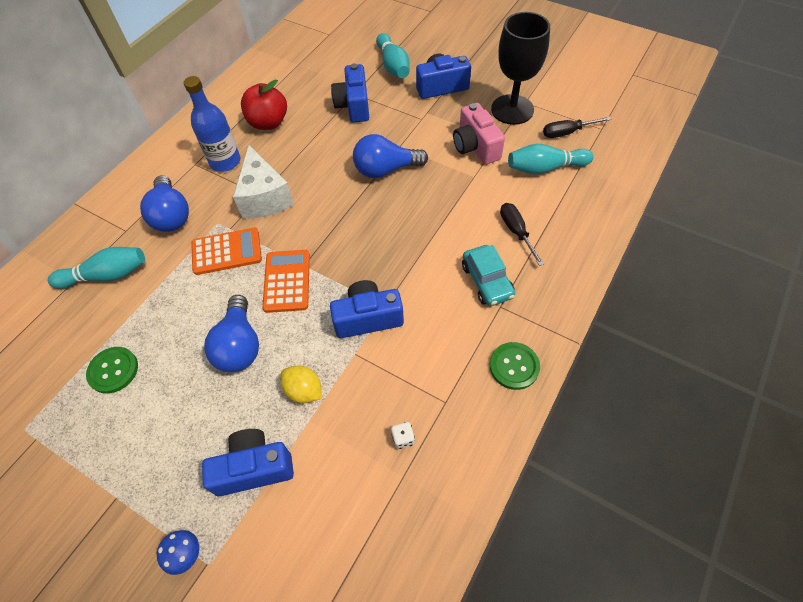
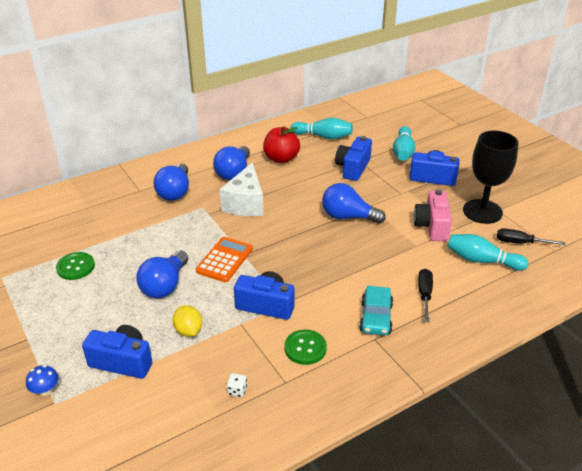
camera: 25 degrees right, 20 degrees down
(107, 275) = (109, 211): turquoise bowling pin -> turquoise bowling pin (323, 136)
(225, 162) = (233, 172): blue bottle -> blue light bulb
(227, 252) = (196, 227): orange calculator -> none
(514, 366) = (356, 382): green button -> green button (305, 348)

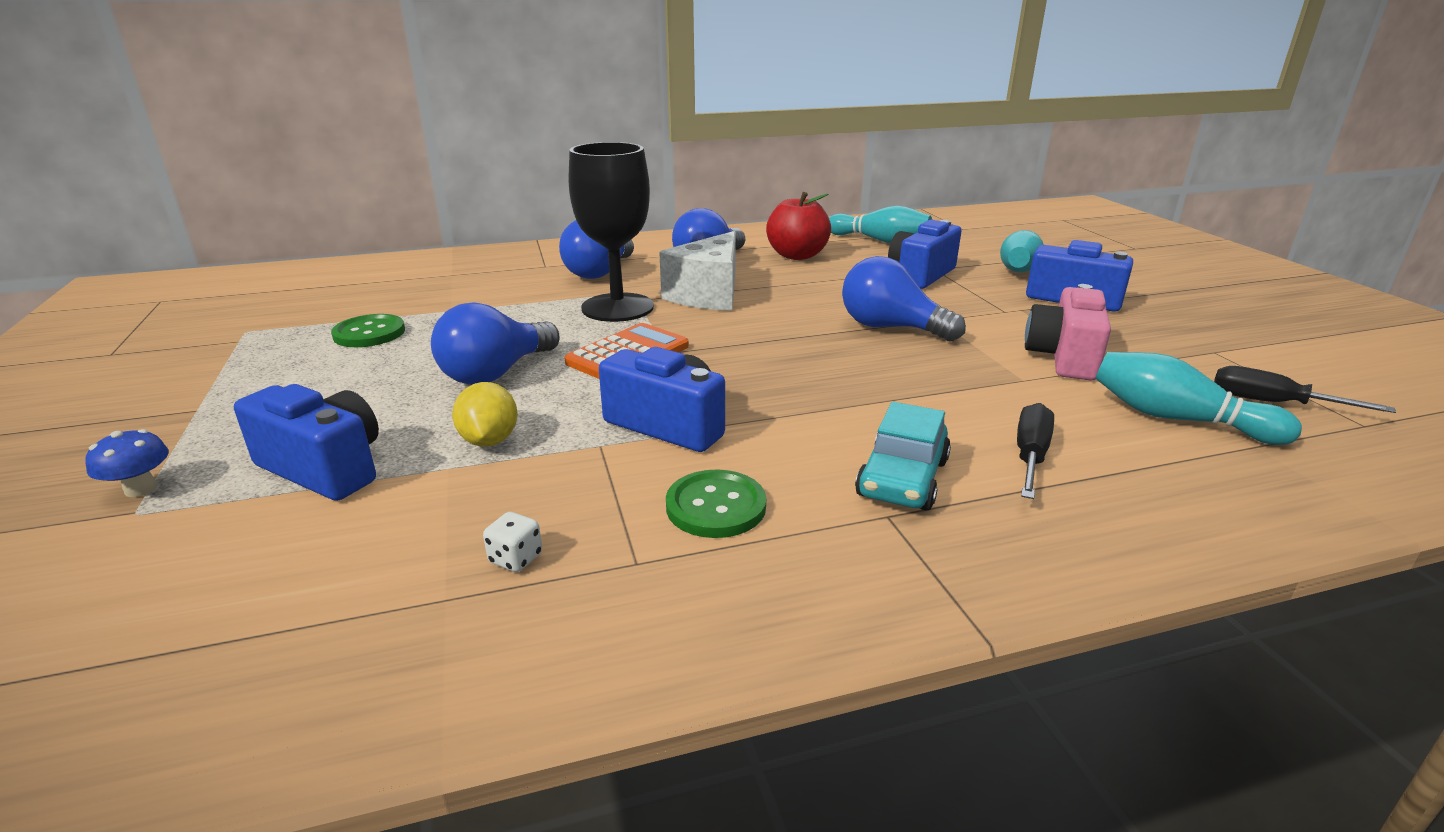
camera: 15 degrees right, 10 degrees down
(482, 211) = (1178, 349): black goblet -> black goblet (617, 307)

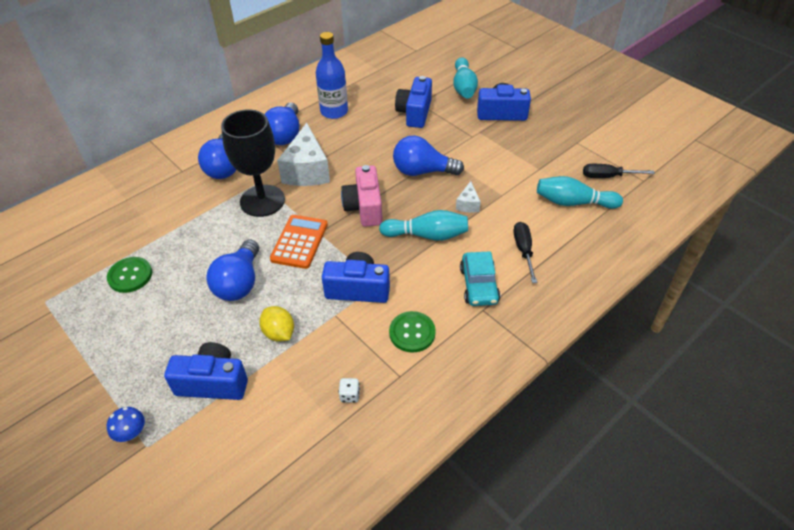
camera: 25 degrees left, 20 degrees up
(797, 255) = (334, 111): red apple -> blue bottle
(880, 240) = (374, 79): turquoise bowling pin -> turquoise bowling pin (427, 235)
(948, 376) = (468, 204): none -> white cheese
(1063, 357) = (513, 170): pink camera -> pink camera (364, 207)

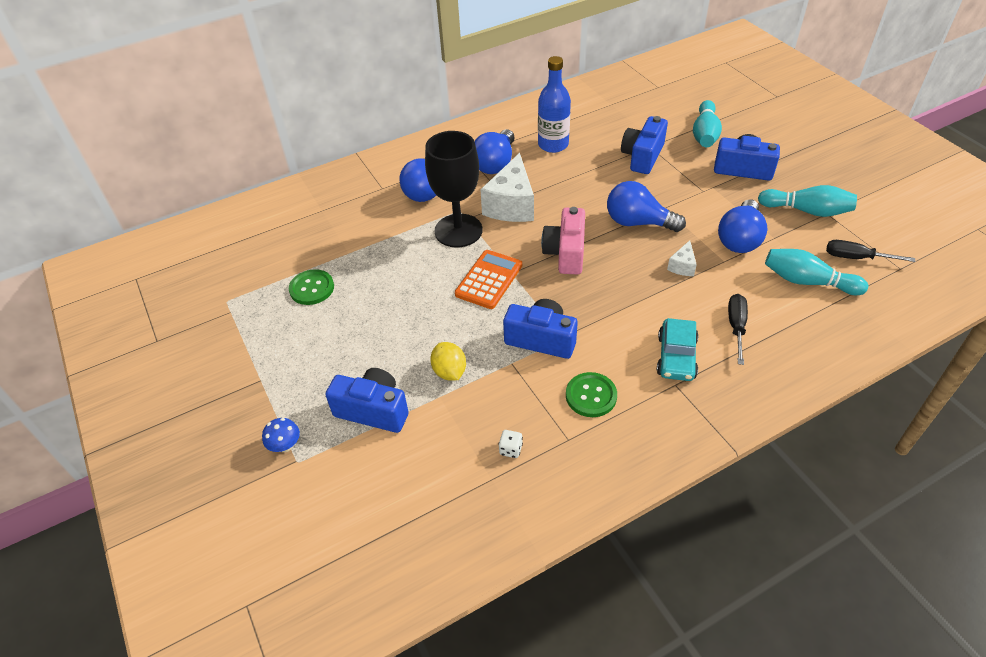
camera: 15 degrees right, 0 degrees up
(239, 283) = (418, 313): blue light bulb -> blue light bulb (739, 239)
(427, 235) = (629, 293): turquoise bowling pin -> turquoise bowling pin (807, 211)

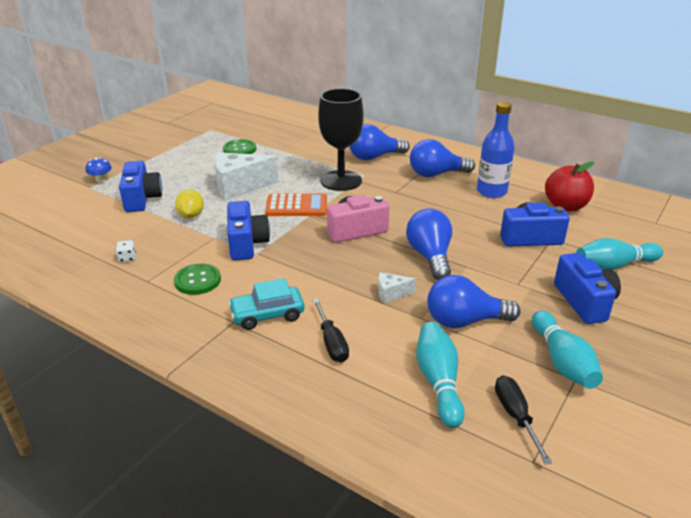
camera: 60 degrees right, 15 degrees down
(449, 371) = (191, 215): yellow lemon -> yellow lemon turned 45 degrees counterclockwise
(511, 205) = (392, 193): white cheese -> white cheese (239, 187)
(606, 117) = (565, 206): none -> red apple
(736, 326) = (332, 343): black screwdriver -> black screwdriver turned 90 degrees clockwise

